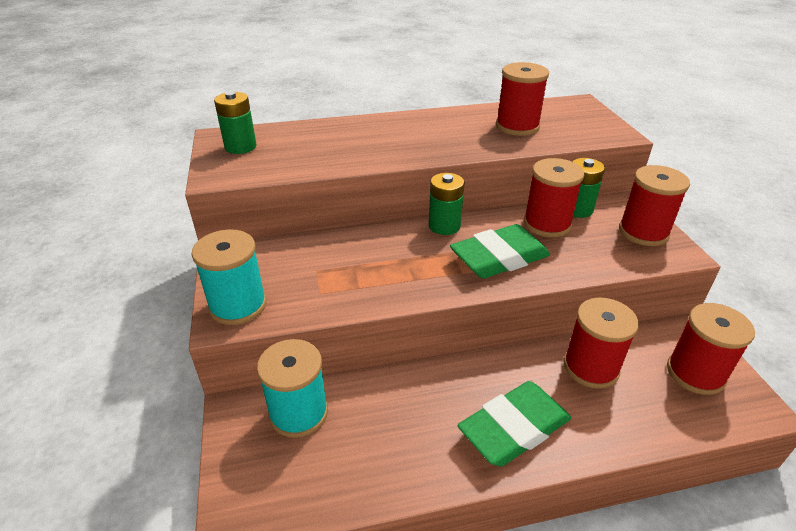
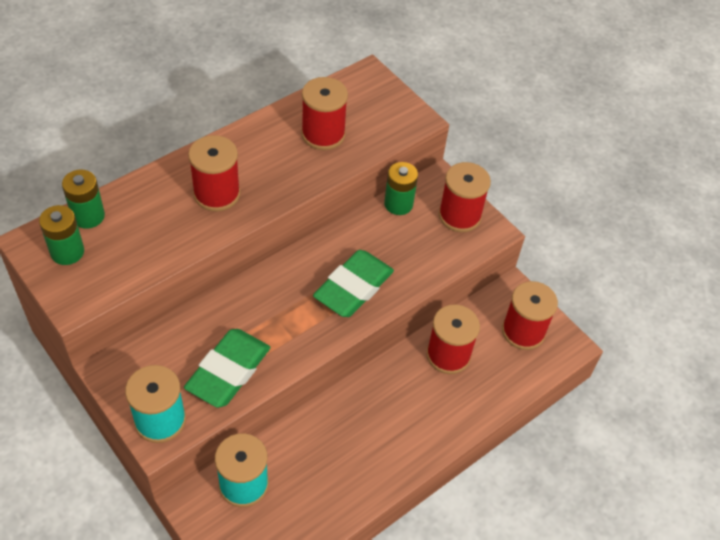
camera: 30 degrees left, 15 degrees up
(444, 226) = (291, 265): green battery -> green battery (88, 216)
(514, 428) = (410, 430): green eraser -> green eraser (228, 371)
(547, 224) = (378, 232): red spool -> red spool (217, 194)

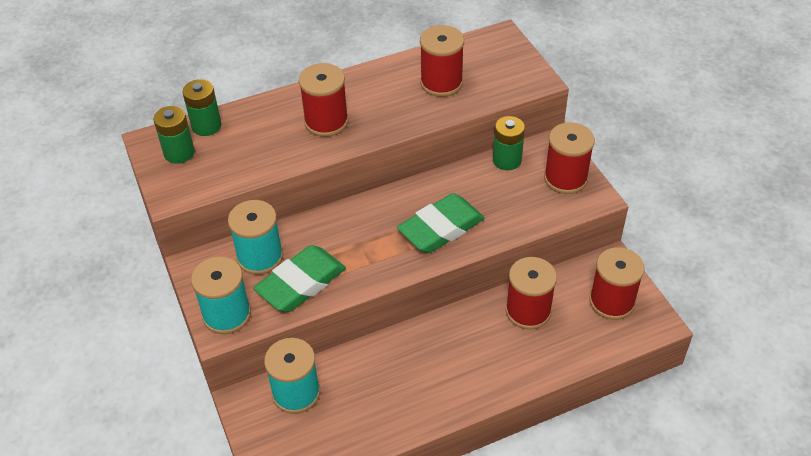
camera: 20 degrees right, 5 degrees down
(177, 349) = (260, 257): none -> turquoise spool

